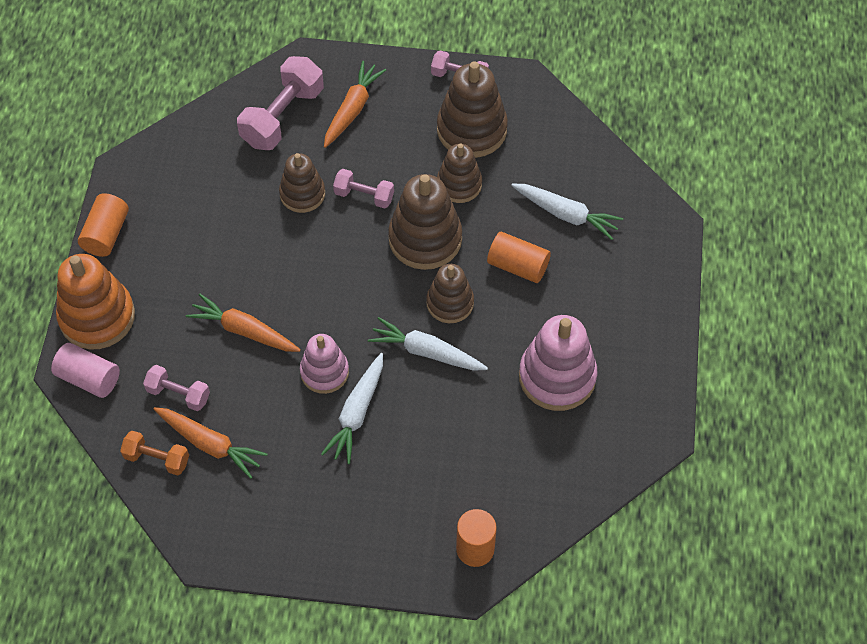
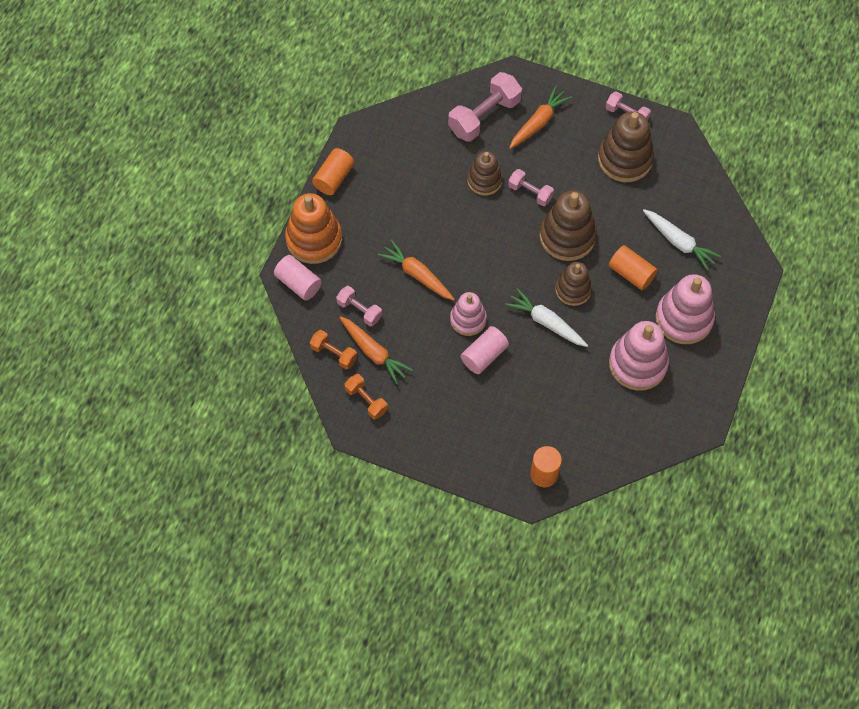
camera: 15 degrees right, 5 degrees up
(215, 510) = (366, 400): none -> orange dumbbell
(357, 413) = (484, 355): white carrot -> pink cylinder
(459, 184) = (604, 200): brown stacking toy -> none
(599, 306) = (684, 319): none -> pink stacking toy

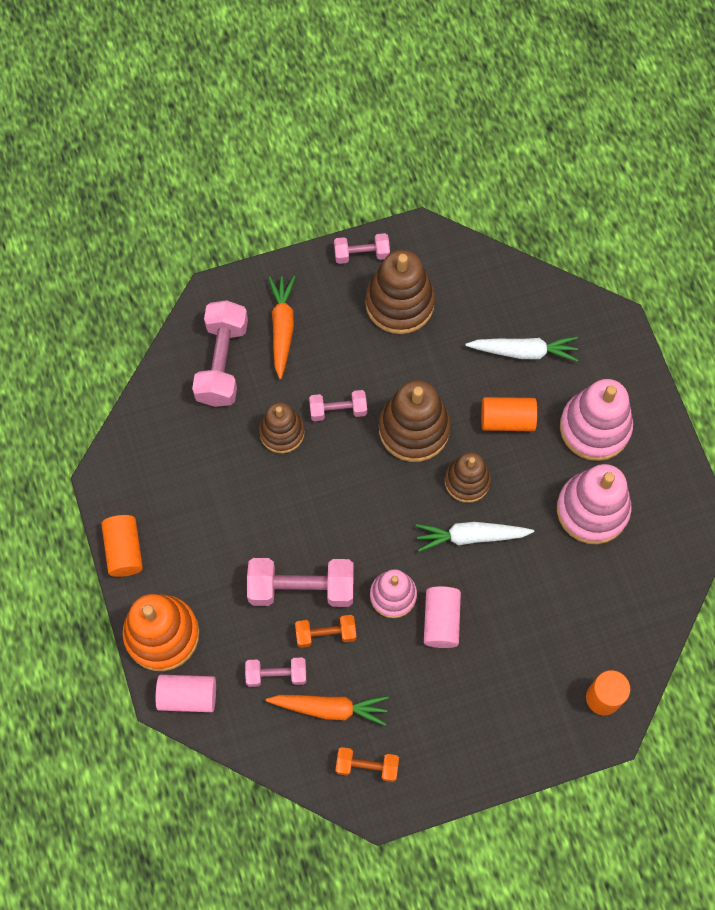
camera: 40 degrees left, 5 degrees up
(334, 354) = (291, 743): orange dumbbell -> orange dumbbell (326, 634)
(417, 275) = (301, 588): orange carrot -> pink dumbbell

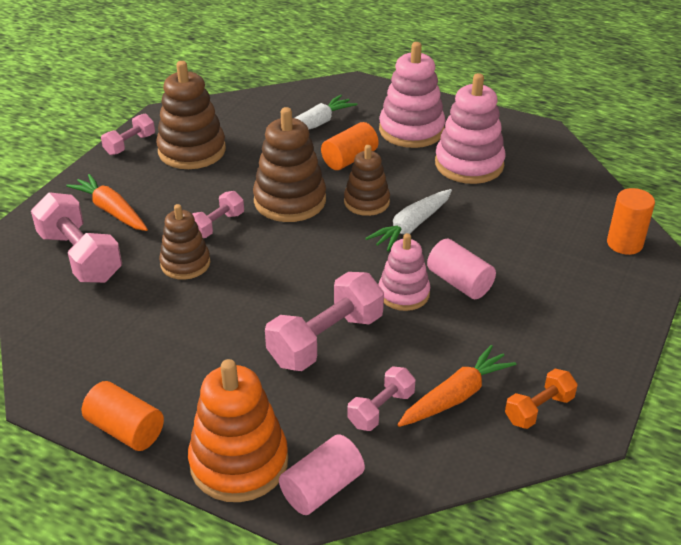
camera: 45 degrees left, 30 degrees down
(326, 634) = (385, 353): orange dumbbell -> none

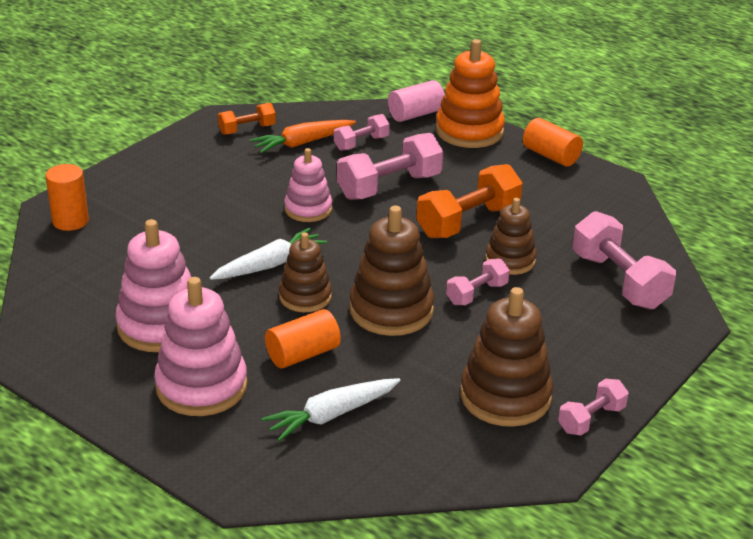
camera: 170 degrees left, 5 degrees down
(111, 211) = (597, 326): orange carrot -> none
(230, 304) = (468, 222): none -> orange dumbbell
(459, 282) = (253, 211): pink cylinder -> none

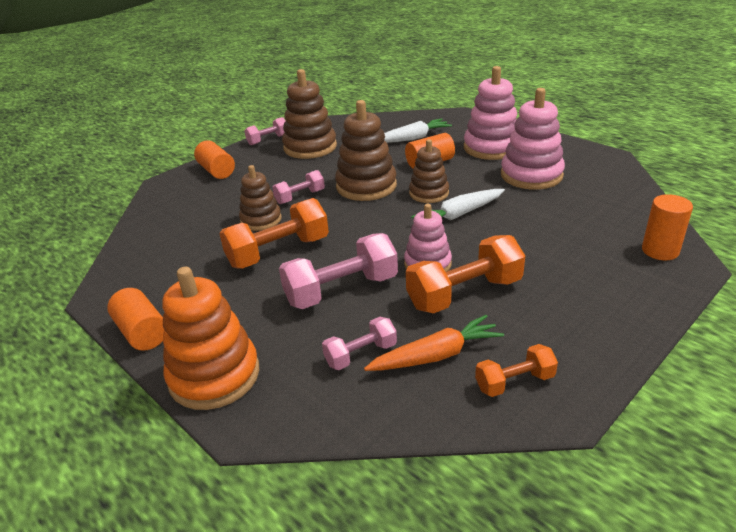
camera: 170 degrees left, 0 degrees up
(275, 184) = (464, 293): none -> orange dumbbell
(415, 114) = (272, 412): pink cylinder -> none
(619, 281) = (188, 206): pink dumbbell -> none
(629, 344) = (216, 171): none -> orange cylinder

